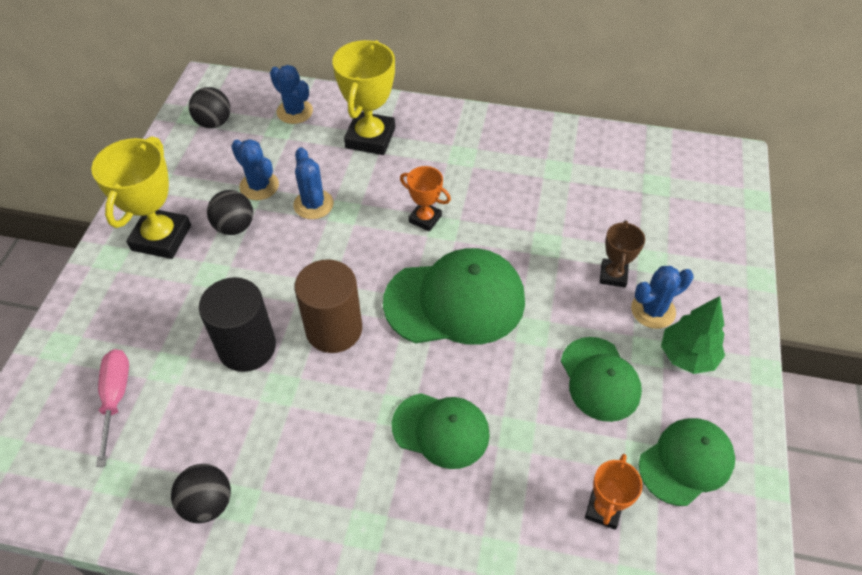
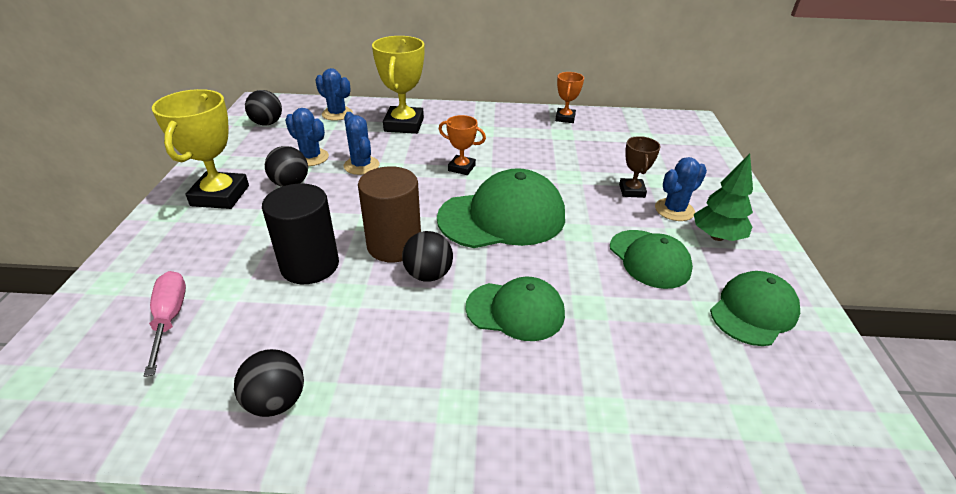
camera: 10 degrees left, 15 degrees down
(363, 373) = (428, 275): none -> black ball
(603, 509) = (695, 358): orange trophy -> orange trophy (565, 118)

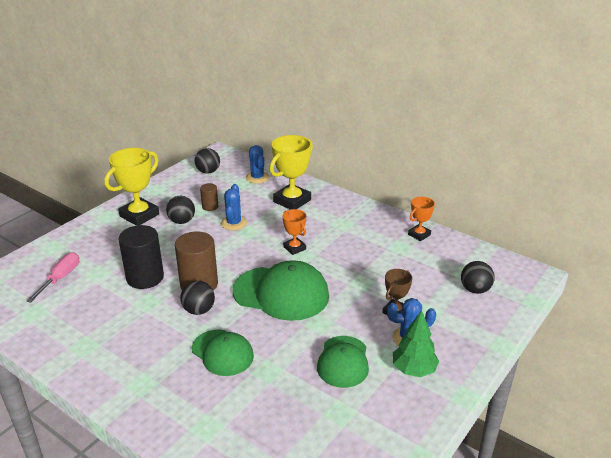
camera: 35 degrees right, 5 degrees down
(276, 401) = (69, 340): black ball -> black ball (475, 289)
(311, 157) = (210, 206): blue cactus -> brown cylinder
(753, 311) = (368, 425): green cap -> none

